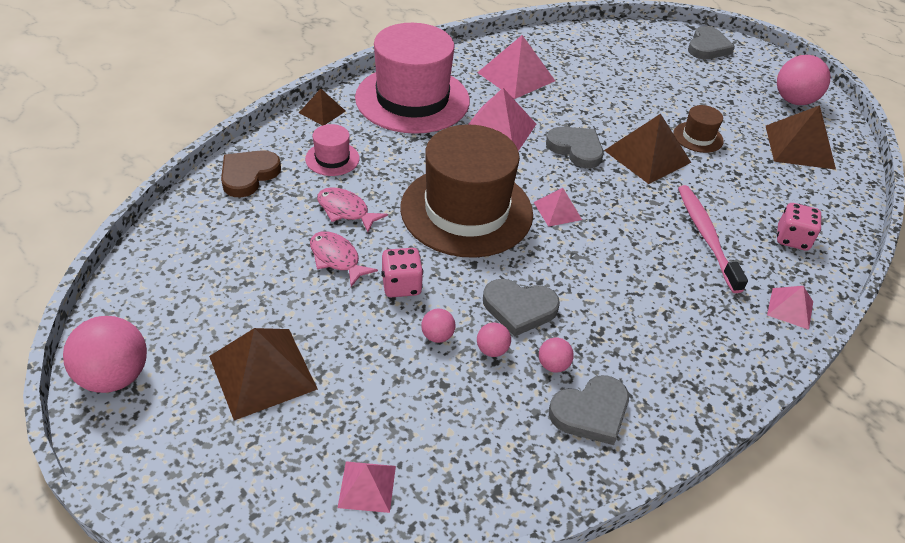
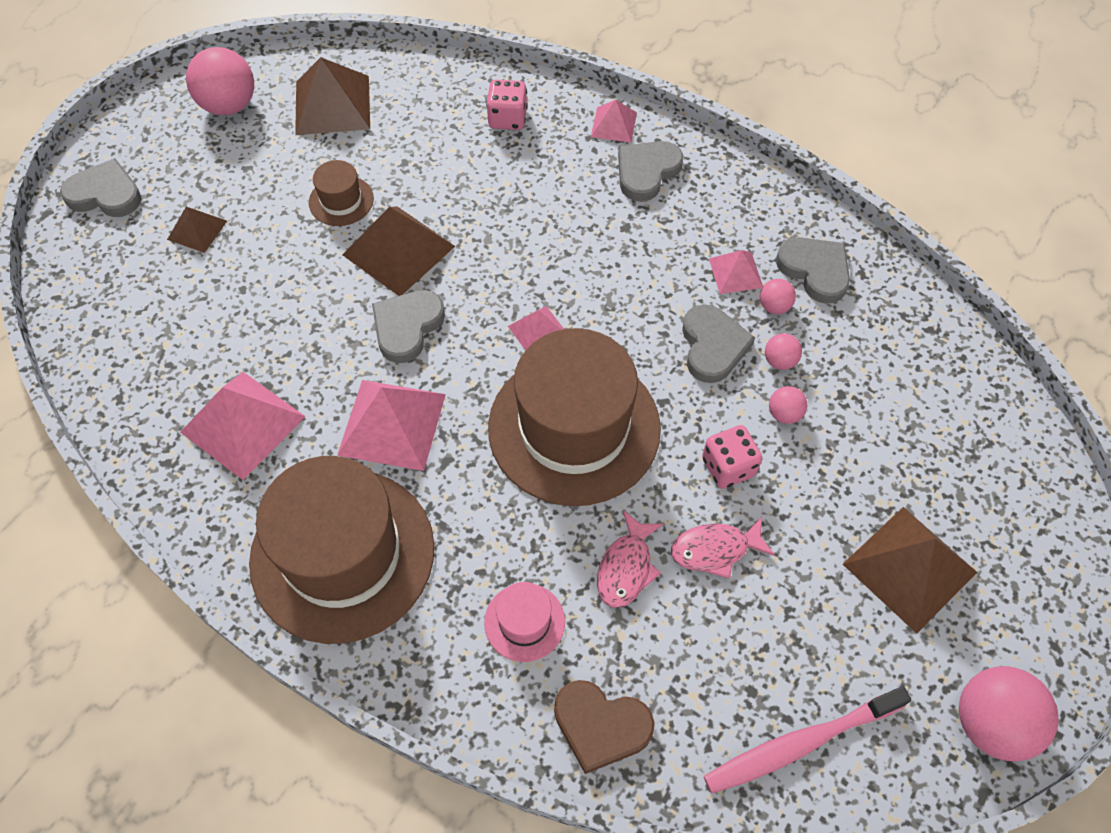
camera: 100 degrees left, 15 degrees up
(322, 112) = (412, 678): brown pyramid -> brown pyramid (197, 230)
(337, 258) = (715, 550): pink fish -> pink fish turned 45 degrees clockwise
(367, 486) = (980, 430): pink pyramid -> pink pyramid (735, 272)
(412, 99) = (342, 554): pink hat -> brown hat
(706, 237) = (532, 190): pink toothbrush -> pink toothbrush (801, 743)
(727, 316) = (646, 172): none -> grey heart

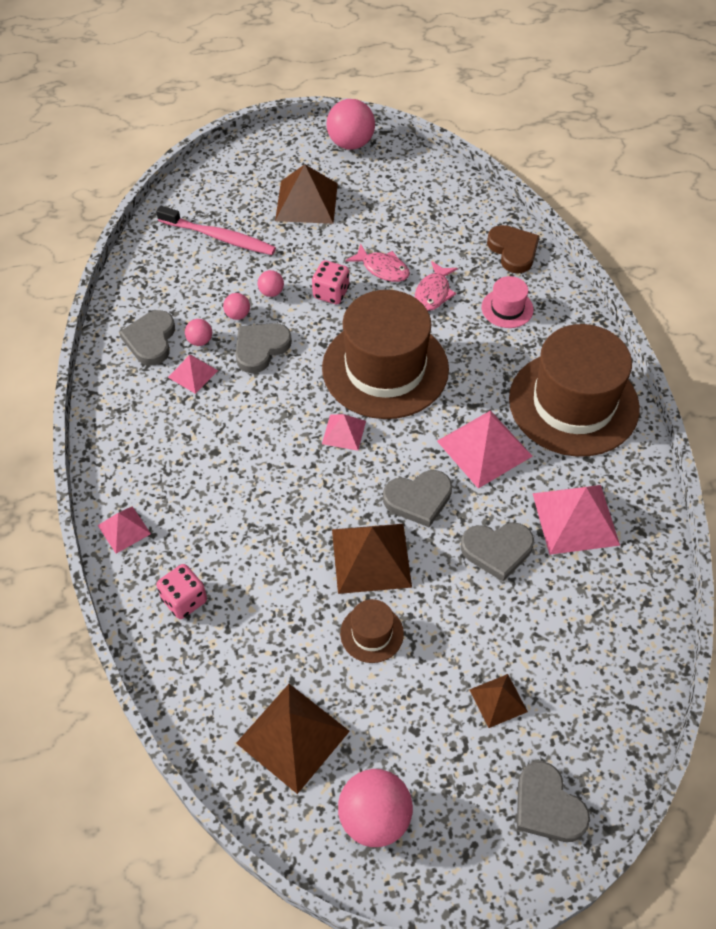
camera: 135 degrees left, 5 degrees down
(626, 568) = (433, 293): pink fish -> pink fish turned 135 degrees clockwise
(646, 172) = (152, 476): grey heart -> grey heart (497, 550)
(801, 743) = (434, 189): pink toothbrush -> pink toothbrush (219, 237)

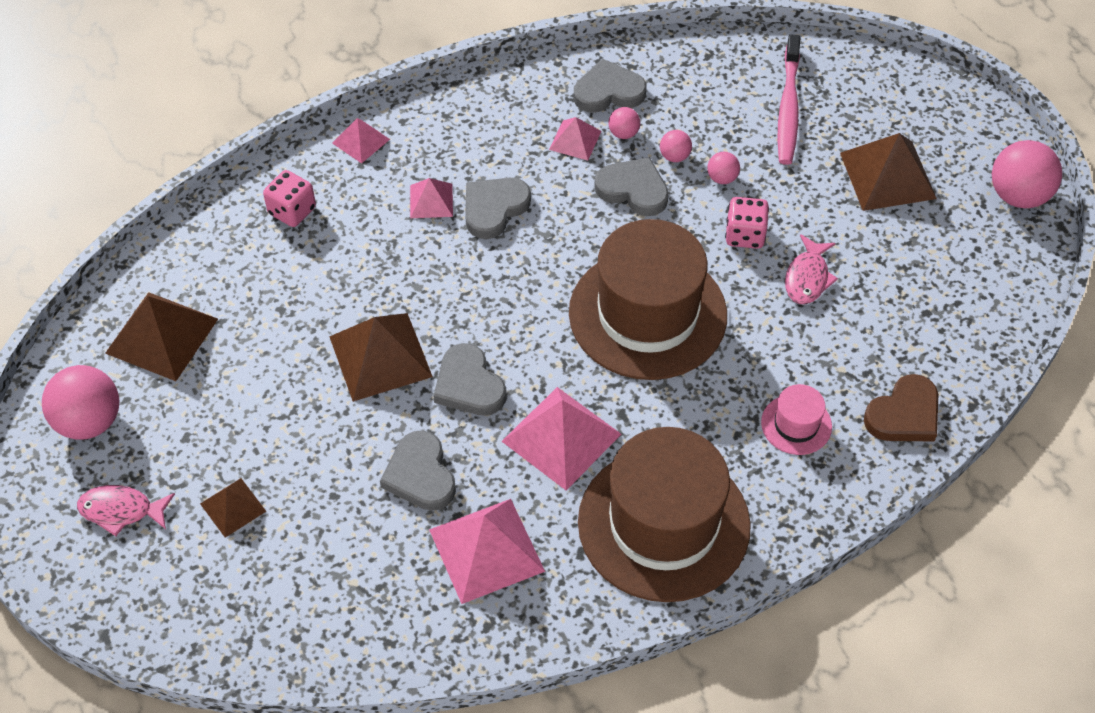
camera: 75 degrees right, 0 degrees up
(344, 432) = (540, 294): pink pyramid -> pink pyramid (431, 201)
(371, 633) = (288, 376): brown hat -> none
(433, 293) = (789, 339): pink fish -> pink fish (121, 510)
(547, 806) = (121, 572): grey heart -> grey heart (494, 208)

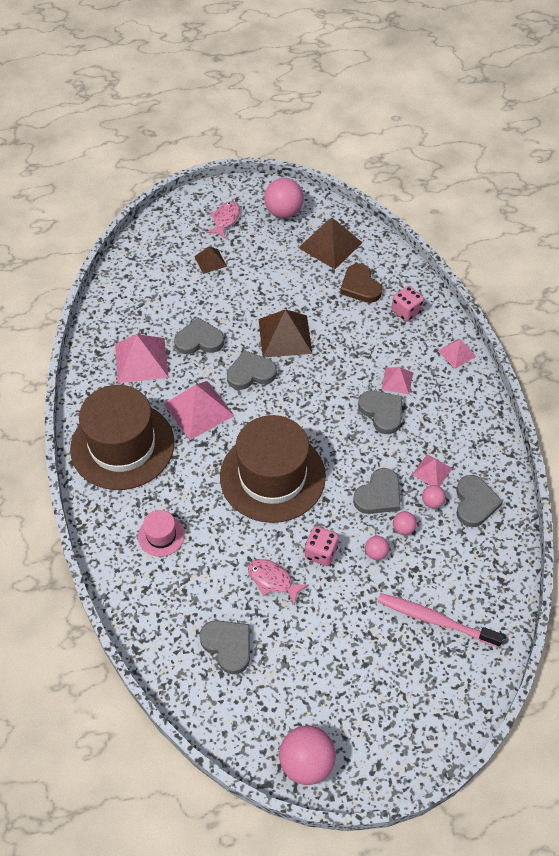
camera: 105 degrees right, 0 degrees up
(887, 175) = (351, 669): brown pyramid -> none
(904, 414) = (144, 602): brown heart -> brown heart (360, 286)
(918, 304) = (228, 646): none -> grey heart

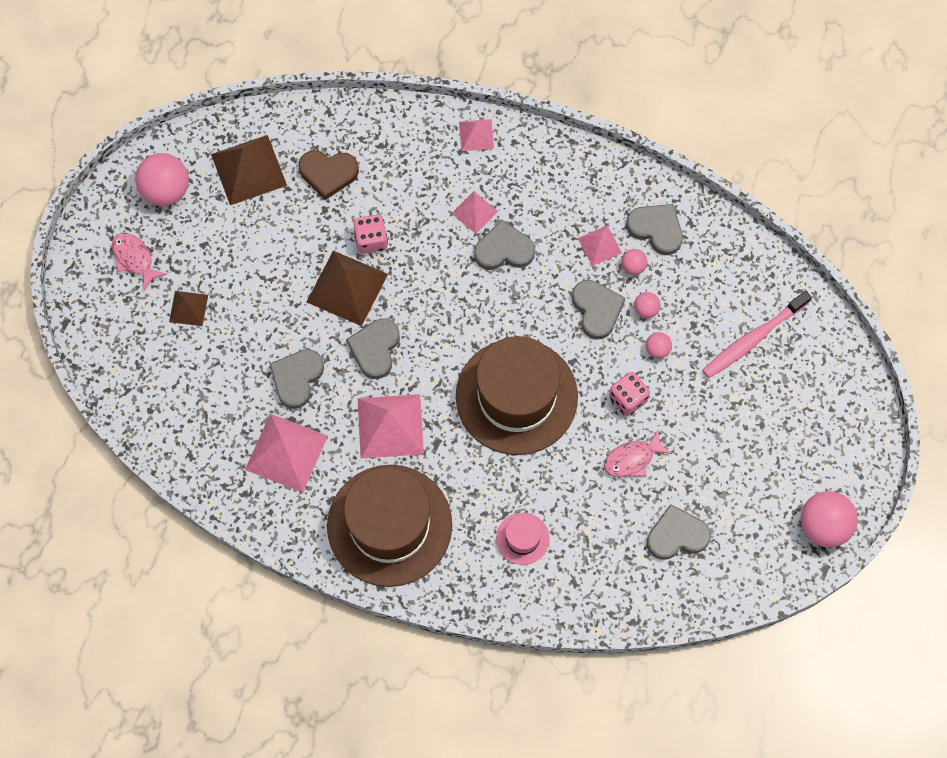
camera: 60 degrees left, 15 degrees up
(406, 311) = (392, 149): pink dice -> pink dice (371, 240)

